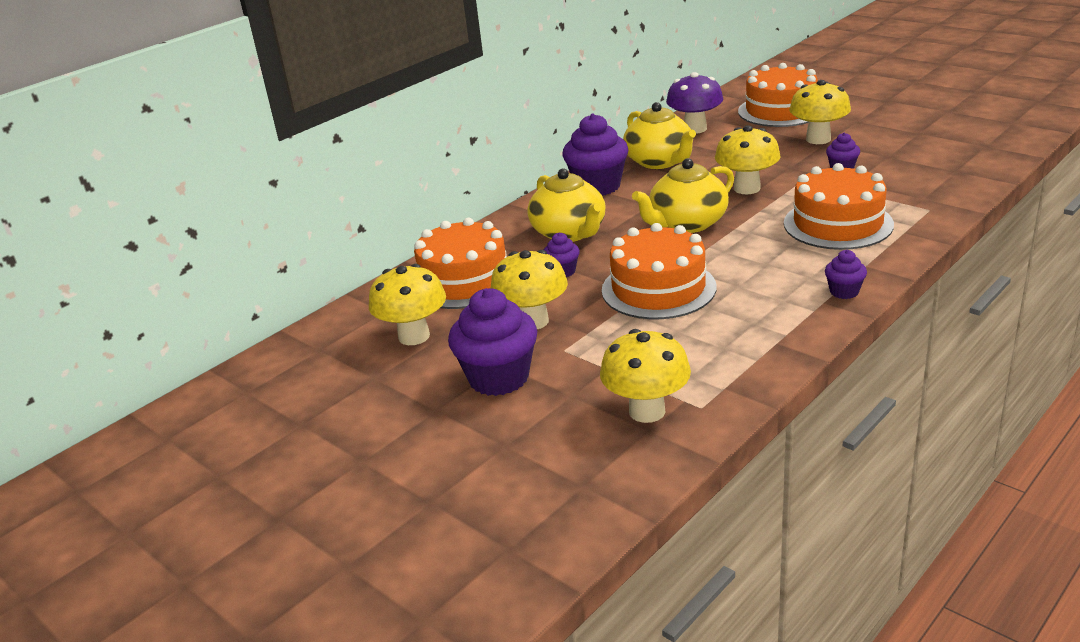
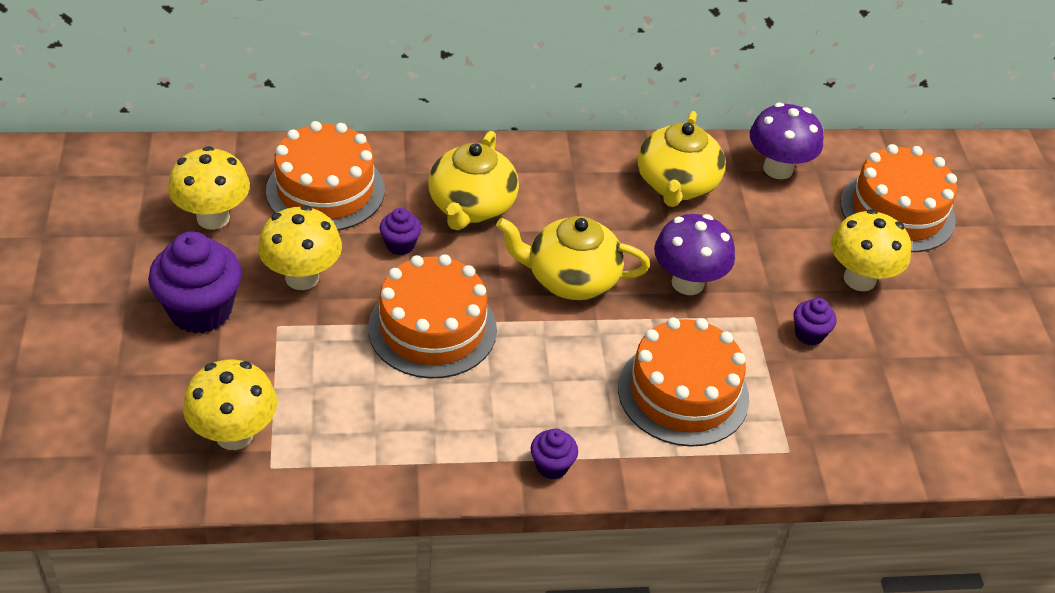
camera: 35 degrees right, 15 degrees up
(597, 186) = (578, 171): purple cupcake -> none
(747, 188) = (687, 283): yellow mushroom -> purple mushroom

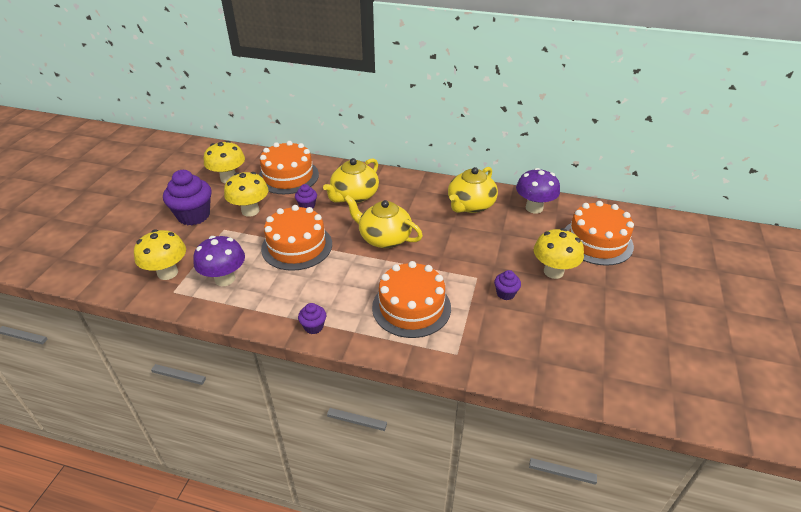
camera: 25 degrees right, 5 degrees down
(687, 283) = (448, 253): purple mushroom -> purple mushroom (225, 279)

